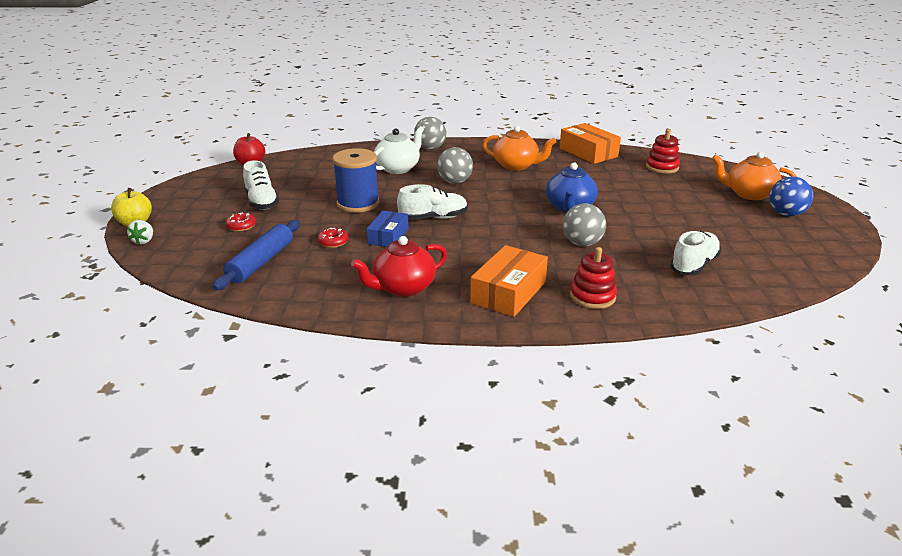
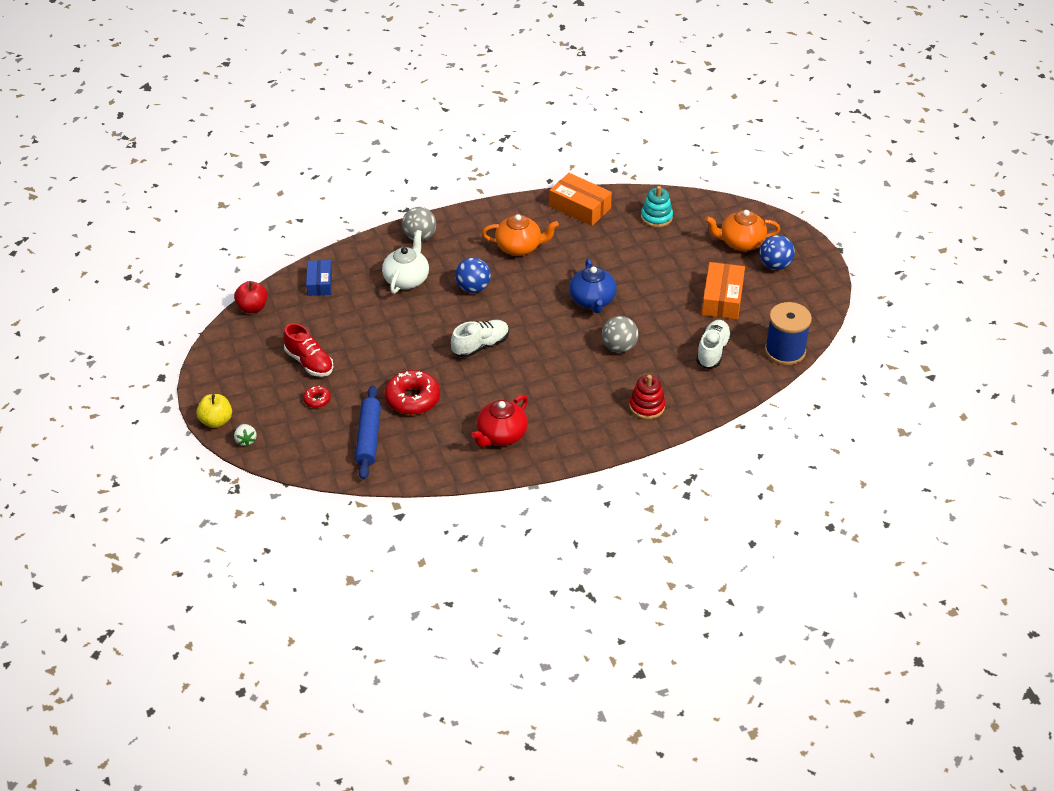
camera: 20 degrees left, 15 degrees up
(261, 201) = (309, 362): white shoe -> red shoe
(333, 242) = (412, 399): red donut -> red donut, size x2.03
(358, 203) = (401, 343): blue spool -> blue spool (785, 351)
(388, 236) = (455, 379): blue box -> blue box (319, 283)
(455, 182) = (473, 288): grey ball -> blue ball
(509, 292) = (583, 418): orange box -> orange box (722, 299)
(662, 167) = (656, 217): red stacking toy -> turquoise stacking toy

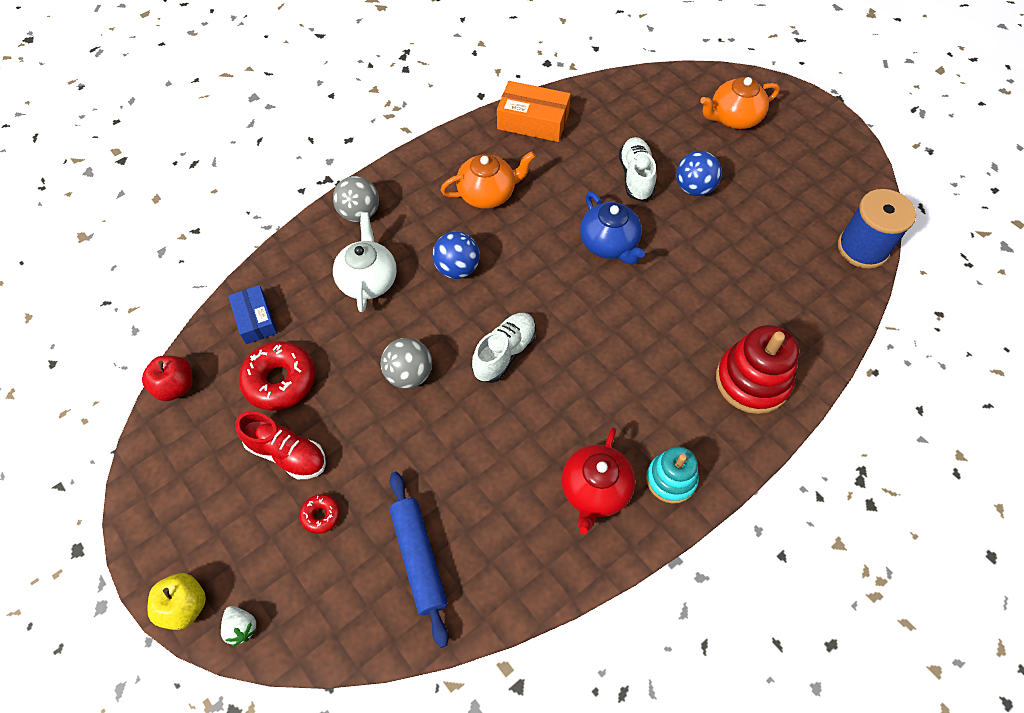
camera: 20 degrees left, 15 degrees up
(412, 399) = (452, 469): red donut -> red donut (280, 381)
(619, 347) = (674, 302): grey ball -> grey ball (409, 374)
(647, 406) = (752, 381): red stacking toy -> red stacking toy, size x1.56
(656, 217) = (625, 111): turquoise stacking toy -> turquoise stacking toy (671, 479)
(713, 351) = (784, 274): white shoe -> white shoe (636, 177)
(722, 299) = (754, 197): orange box -> none
(775, 265) = (786, 137): blue ball -> blue ball (694, 188)

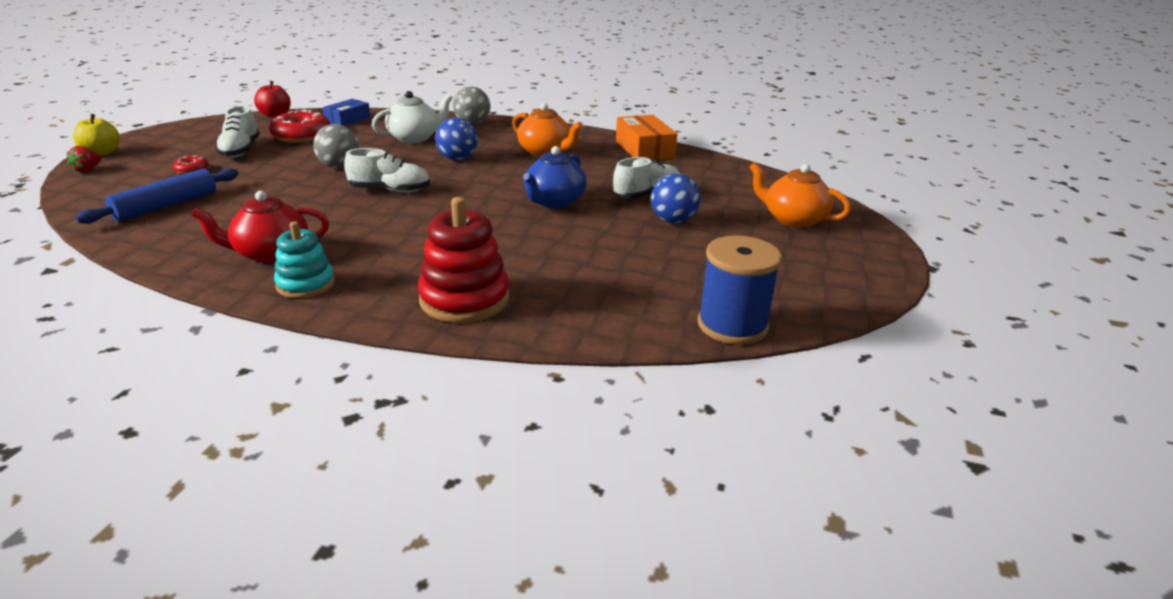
camera: 55 degrees right, 30 degrees down
(241, 627) = (87, 170): white strawberry -> red strawberry
(287, 454) = (240, 150): red shoe -> white shoe

